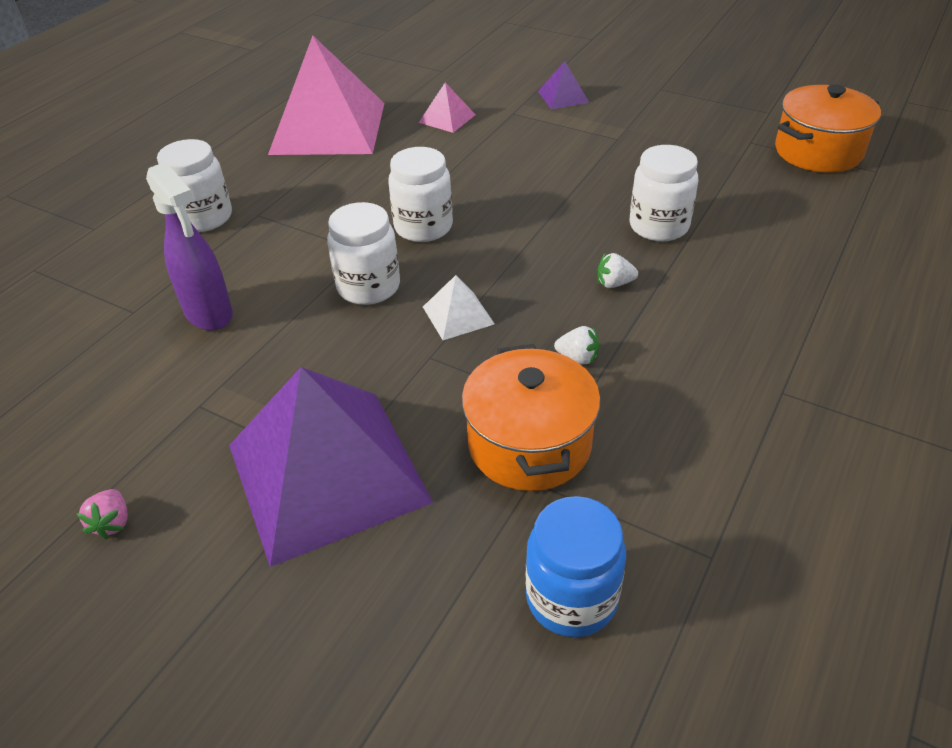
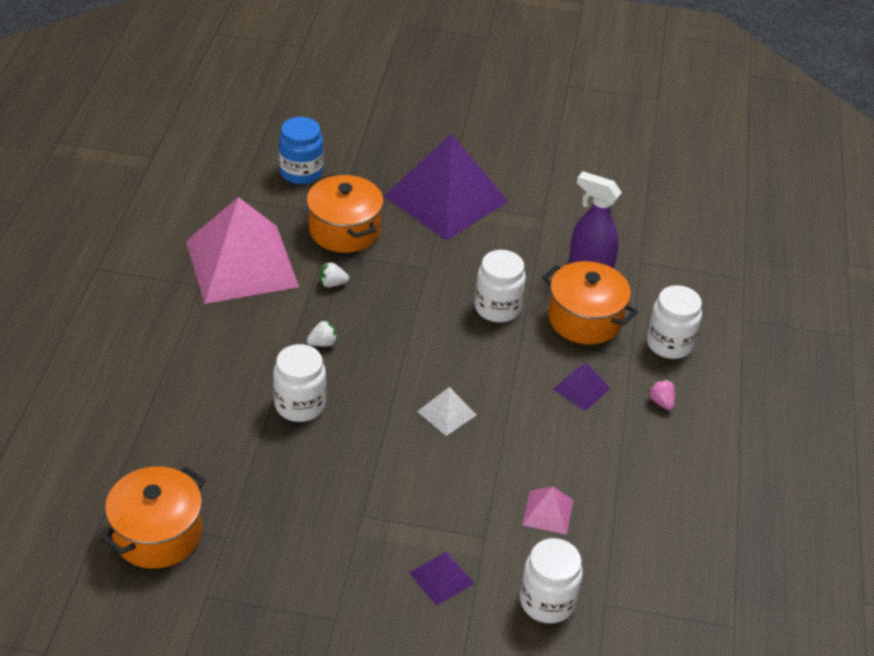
camera: 155 degrees right, 0 degrees up
(112, 523) = (535, 161): pink strawberry -> pink strawberry (661, 402)
(273, 256) = (585, 319): none -> orange pot
(328, 128) = (657, 472): pink pyramid -> pink pyramid (242, 263)
(339, 194) = (581, 389): none -> purple pyramid
(423, 227) = (490, 367): white jar -> white jar (547, 601)
(458, 315) = (423, 298): white pyramid -> white pyramid (446, 413)

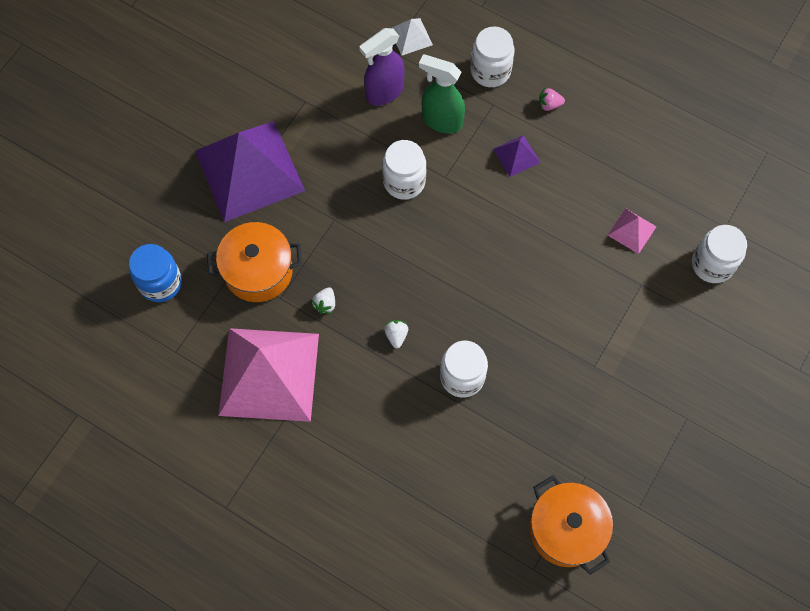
camera: 65 degrees left, 25 degrees up
(441, 578) = (670, 329): purple pyramid -> none
(446, 413) = (509, 265): white pyramid -> white pyramid (410, 36)
(585, 319) = (441, 121): orange pot -> green spray bottle

